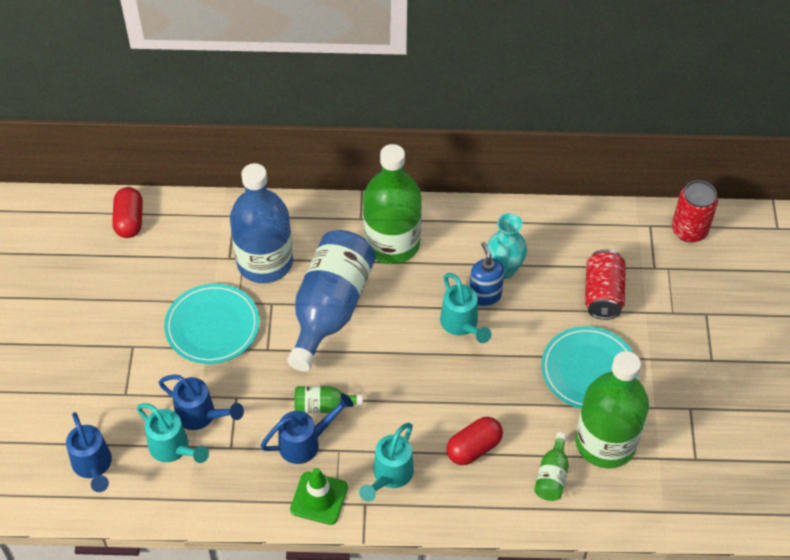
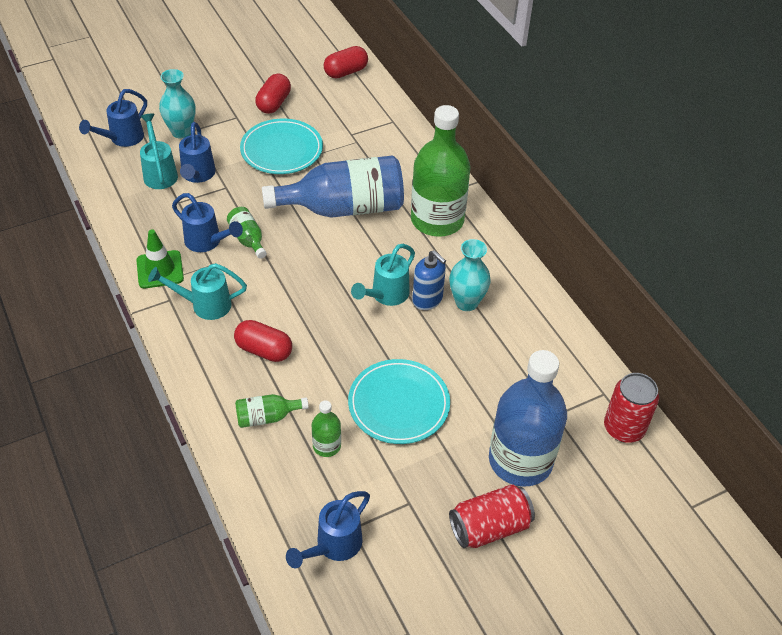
camera: 60 degrees right, 5 degrees down
(121, 406) = (181, 132): none -> turquoise vase
(134, 304) = (274, 103): none -> red capsule
(173, 449) = (159, 172): turquoise watering can -> turquoise watering can turned 150 degrees clockwise
(265, 262) = (361, 154): blue bottle -> blue bottle (520, 460)
(484, 296) = (427, 300): blue soap dispenser -> blue soap dispenser turned 90 degrees clockwise
(603, 295) = (492, 385): red can -> red can (489, 527)
(605, 442) = (327, 446): green bottle -> green bottle, size x0.44
(706, 480) = (333, 546): none -> blue watering can

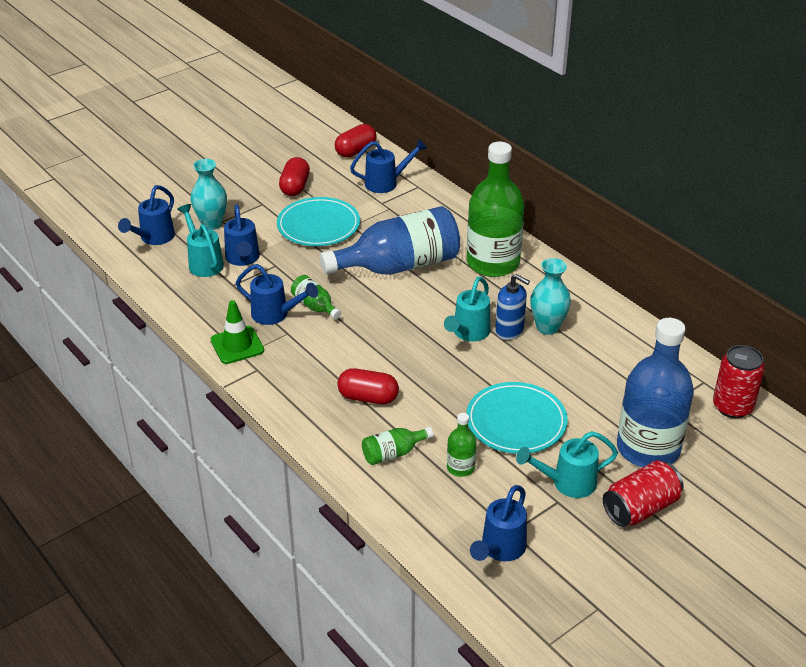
camera: 10 degrees left, 10 degrees down
(204, 305) = (293, 368): turquoise watering can -> turquoise watering can (566, 483)
(364, 112) = (387, 183): none -> blue watering can

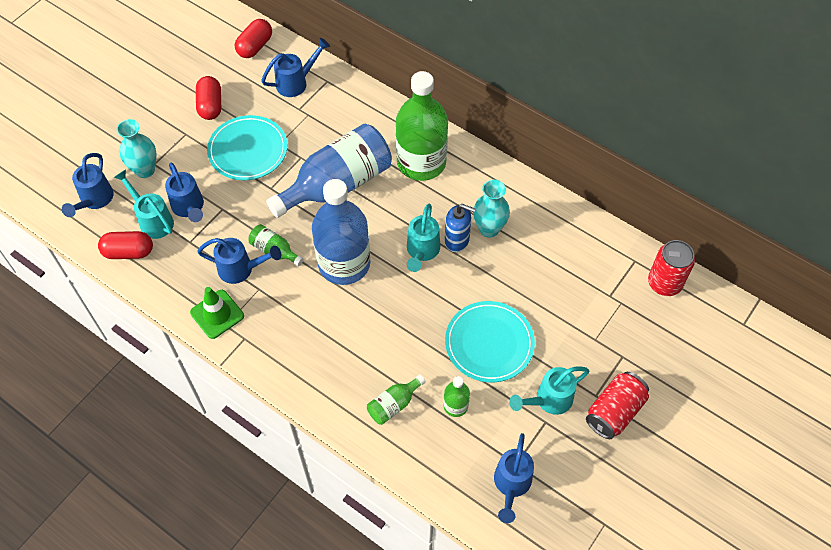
camera: 15 degrees left, 20 degrees up
(368, 398) = (354, 347): red capsule -> red capsule (129, 252)
(648, 449) = (606, 346): blue bottle -> blue bottle (344, 264)

